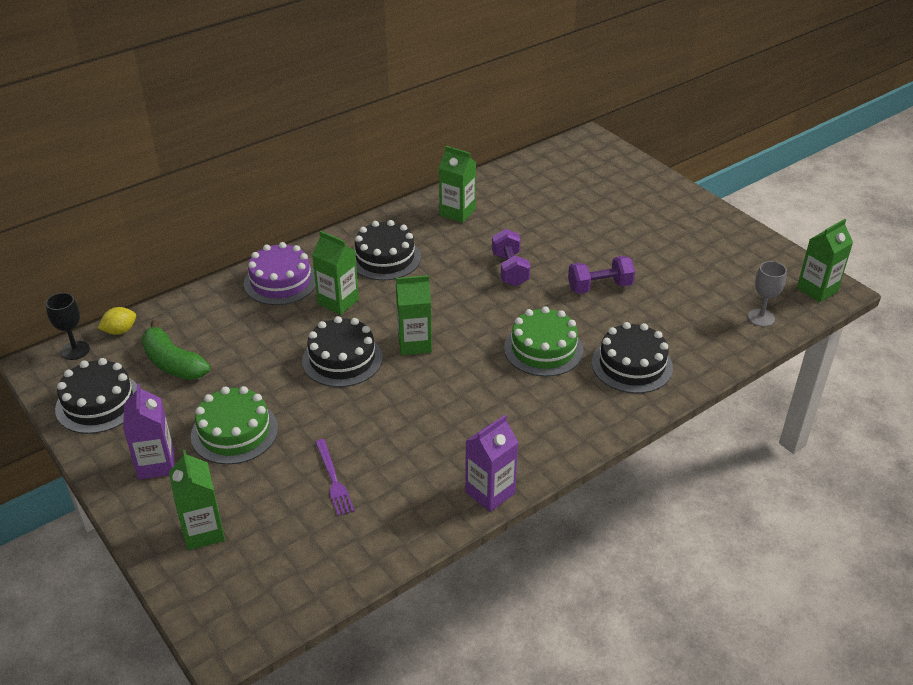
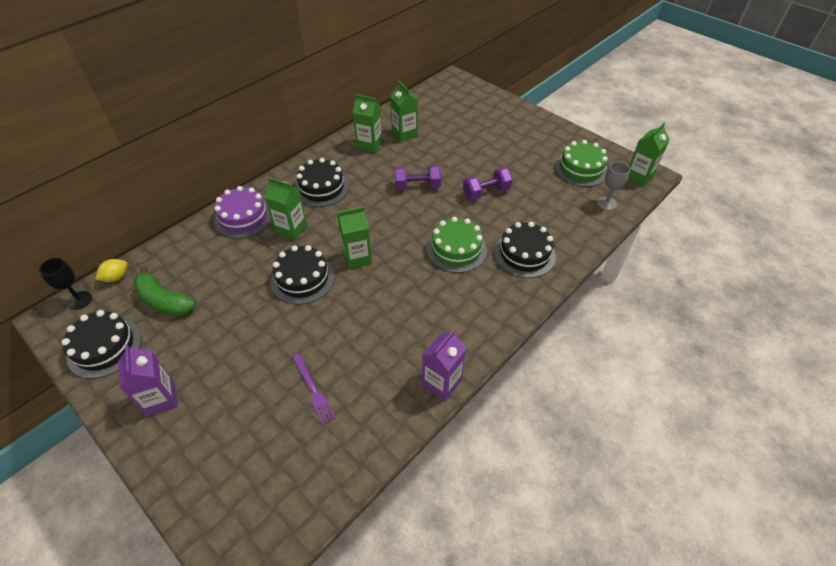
camera: 10 degrees left, 10 degrees up
(203, 532) = (210, 459): green carton -> green carton (404, 134)
(234, 432) = (224, 358): green cake -> green cake (581, 169)
(510, 270) = (417, 186): purple dumbbell -> purple dumbbell turned 75 degrees counterclockwise

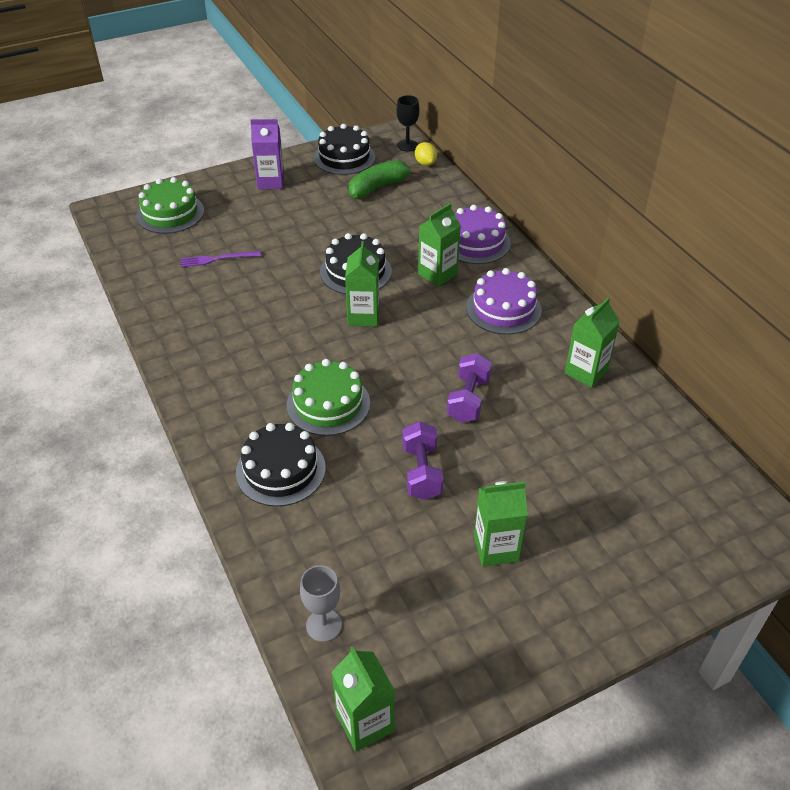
camera: 110 degrees right, 5 degrees down
(321, 188) = (503, 309): black cake -> purple cake
(404, 134) = (603, 418): green carton -> green carton (496, 548)
(441, 383) = (161, 340): purple carton -> none
(581, 169) = (425, 631): green cake -> green cake (170, 213)

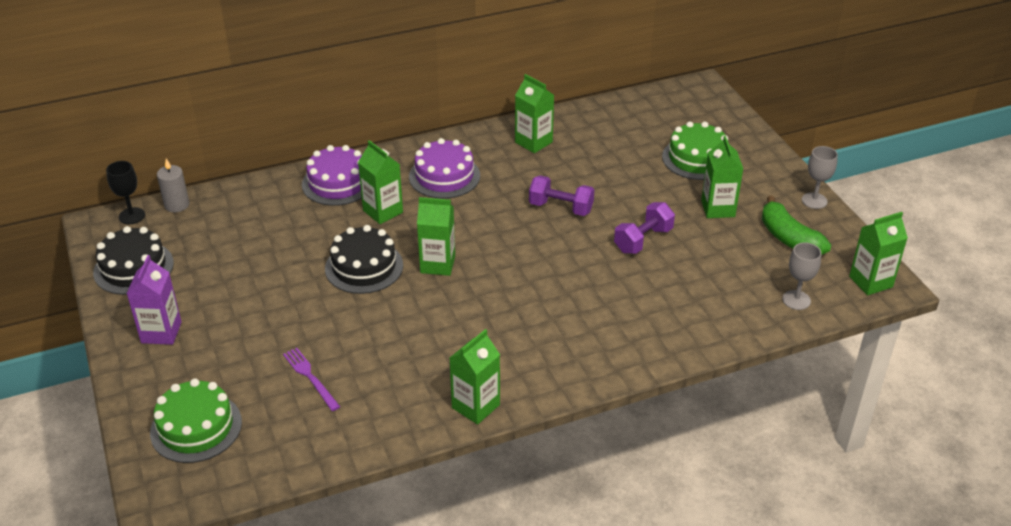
camera: 85 degrees left, 5 degrees down
(174, 355) = (475, 406): none -> green carton
(217, 259) = (310, 377): purple fork -> purple fork turned 150 degrees clockwise
(280, 470) = (640, 323): black cake -> none
(328, 404) = (559, 292): green cake -> green cake (697, 158)
(378, 187) = (211, 243): green banana -> green banana (789, 238)
(421, 472) = (643, 240): purple dumbbell -> purple dumbbell turned 45 degrees counterclockwise
(425, 163) = (177, 205): yellow lemon -> grey candle
(538, 667) = (814, 201): none -> grey goblet

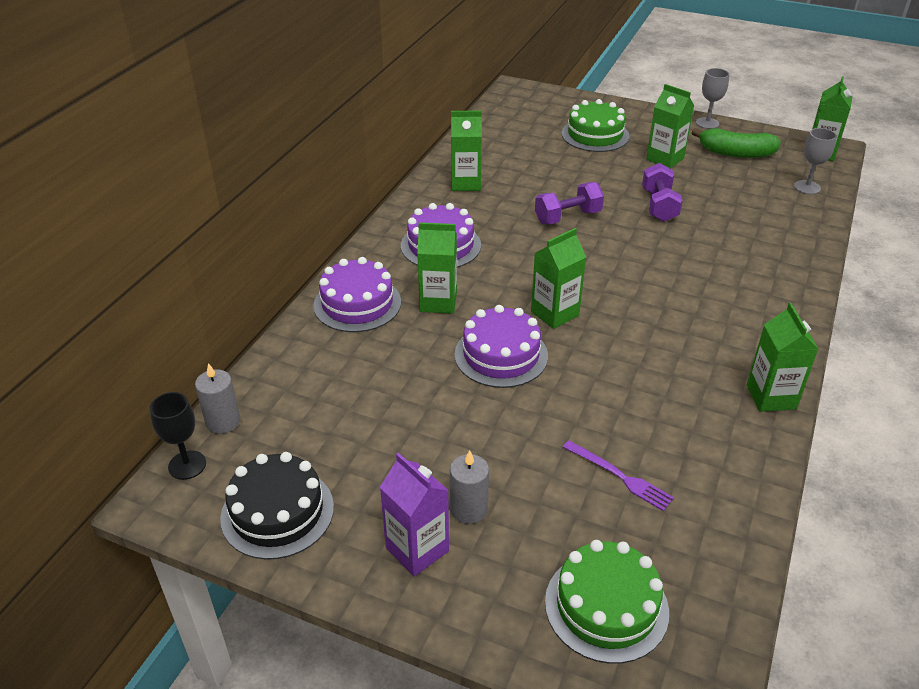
camera: 45 degrees left, 0 degrees up
(213, 333) = (469, 509): none -> grey candle
(310, 377) = (620, 476): purple fork -> purple fork turned 150 degrees counterclockwise
(364, 267) = (501, 355): black cake -> purple cake

